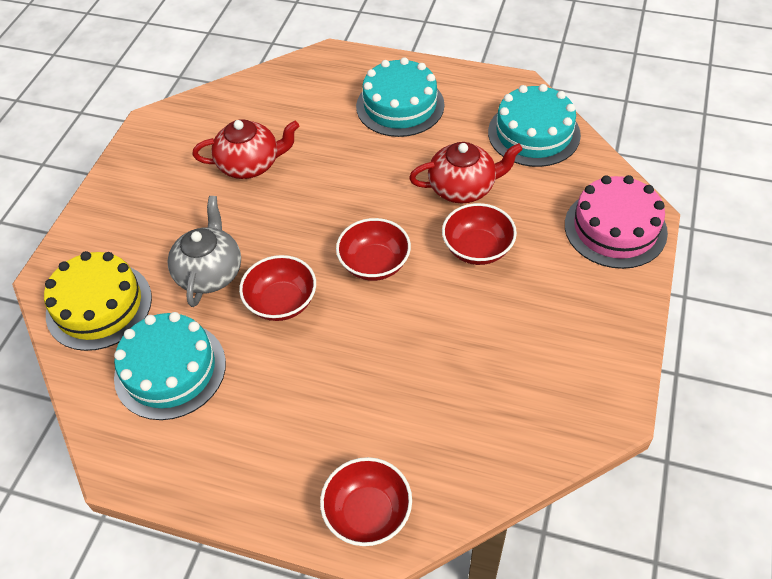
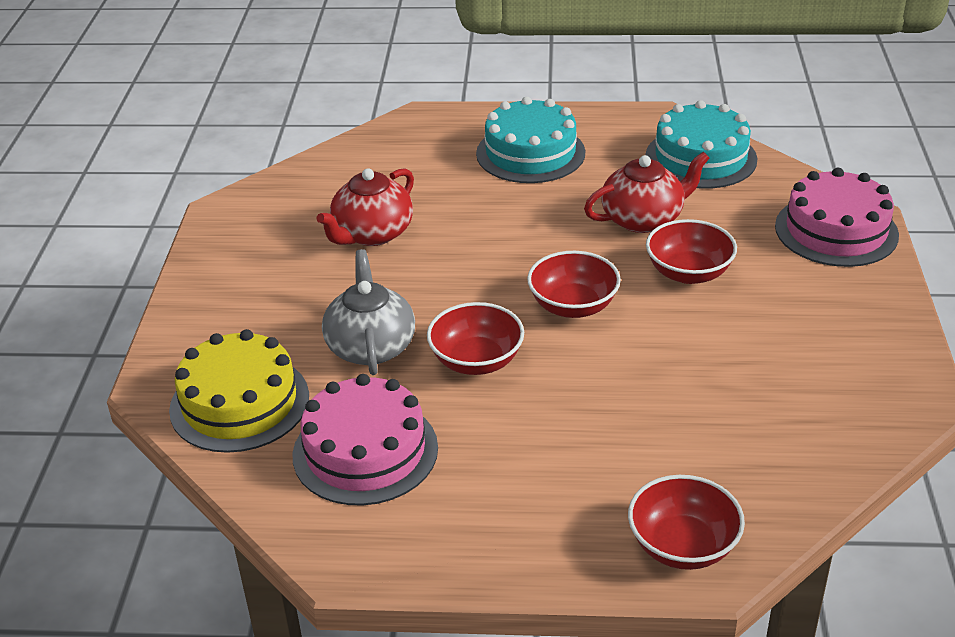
camera: 15 degrees left, 15 degrees down
(170, 370) = (365, 451): turquoise cake -> pink cake
(250, 164) = (372, 234): red teapot -> red teapot turned 150 degrees clockwise

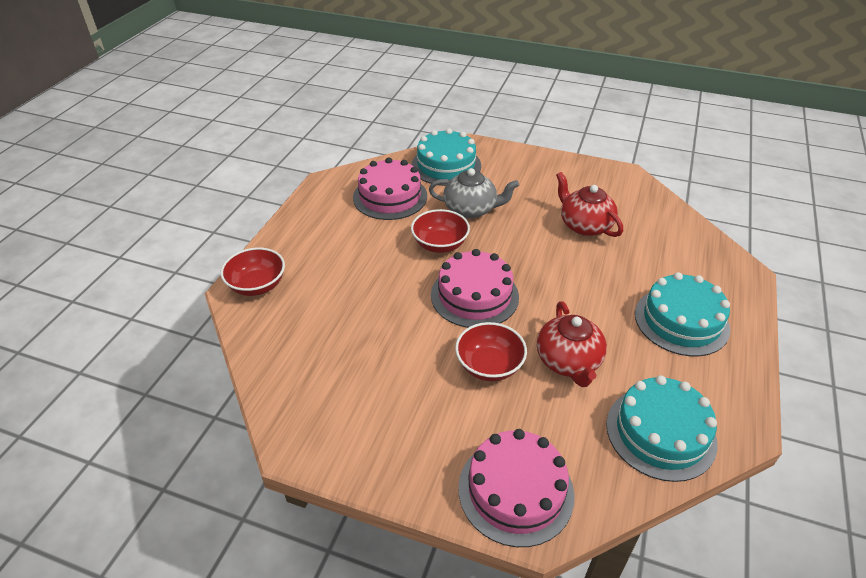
camera: 105 degrees right, 5 degrees up
(239, 403) = (446, 165): yellow cake -> turquoise cake
(573, 306) = (474, 295): red bowl -> pink cake

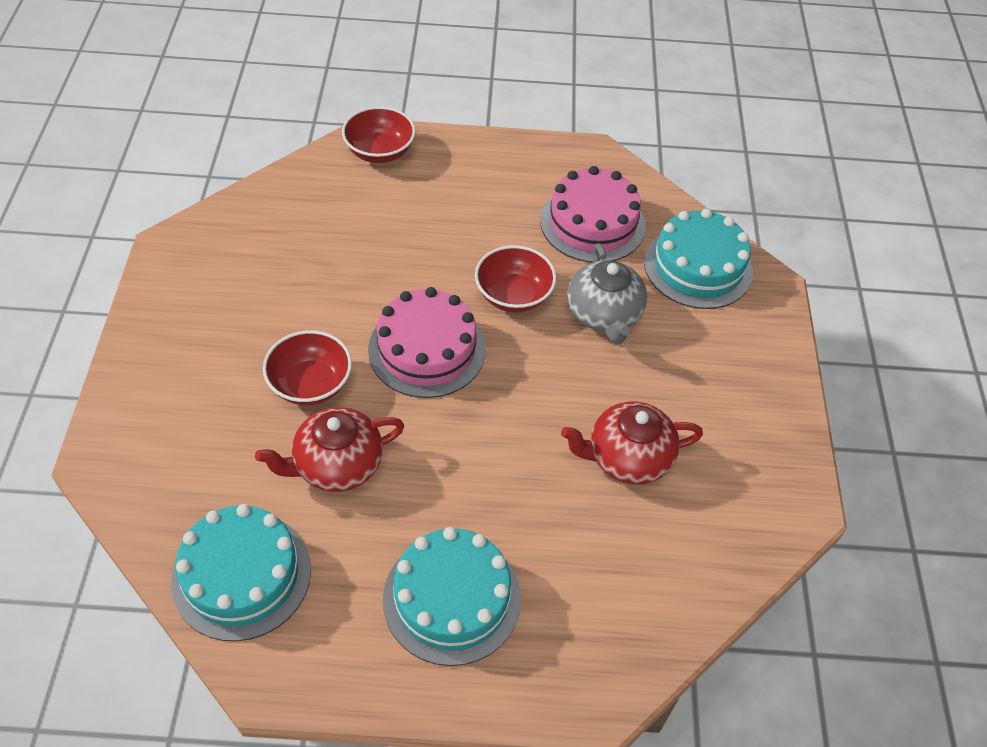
camera: 70 degrees right, 10 degrees up
(515, 491) = (140, 435): pink cake -> none
(584, 225) = (627, 458): red teapot -> red teapot turned 135 degrees counterclockwise

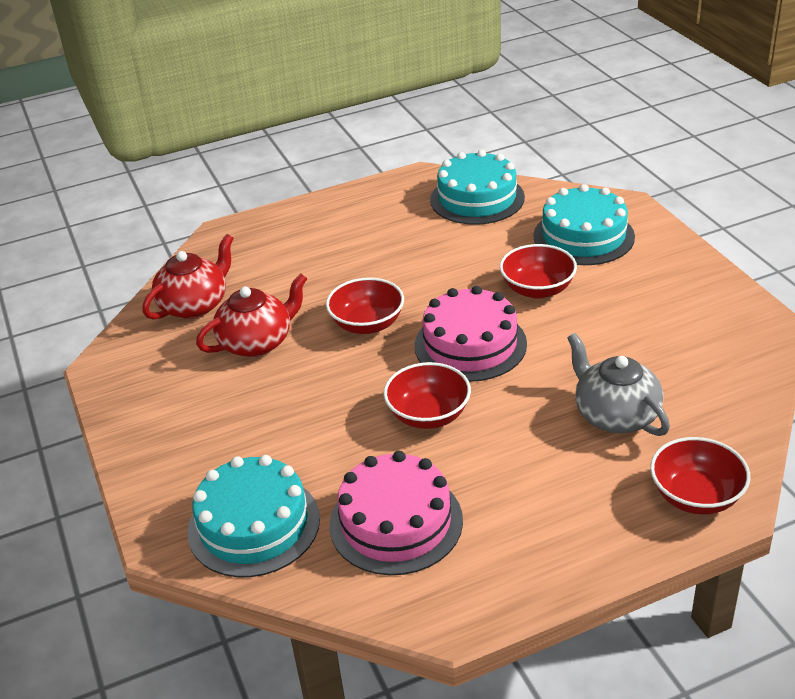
camera: 160 degrees right, 15 degrees down
(337, 465) = (471, 259): red teapot -> red teapot (195, 305)
(452, 598) = (339, 235): turquoise cake -> turquoise cake (583, 236)
(505, 425) = (367, 324): none -> red bowl
(604, 314) = (331, 435): grey teapot -> grey teapot (615, 415)

